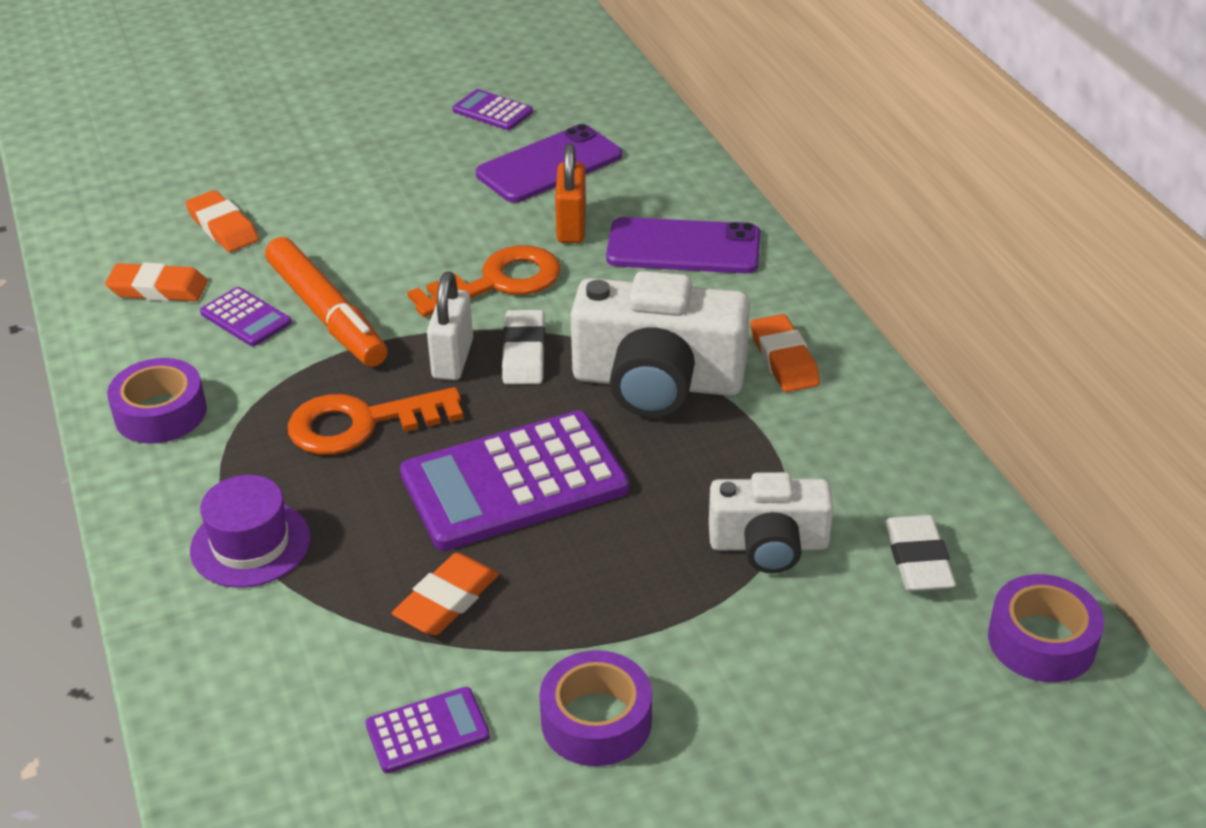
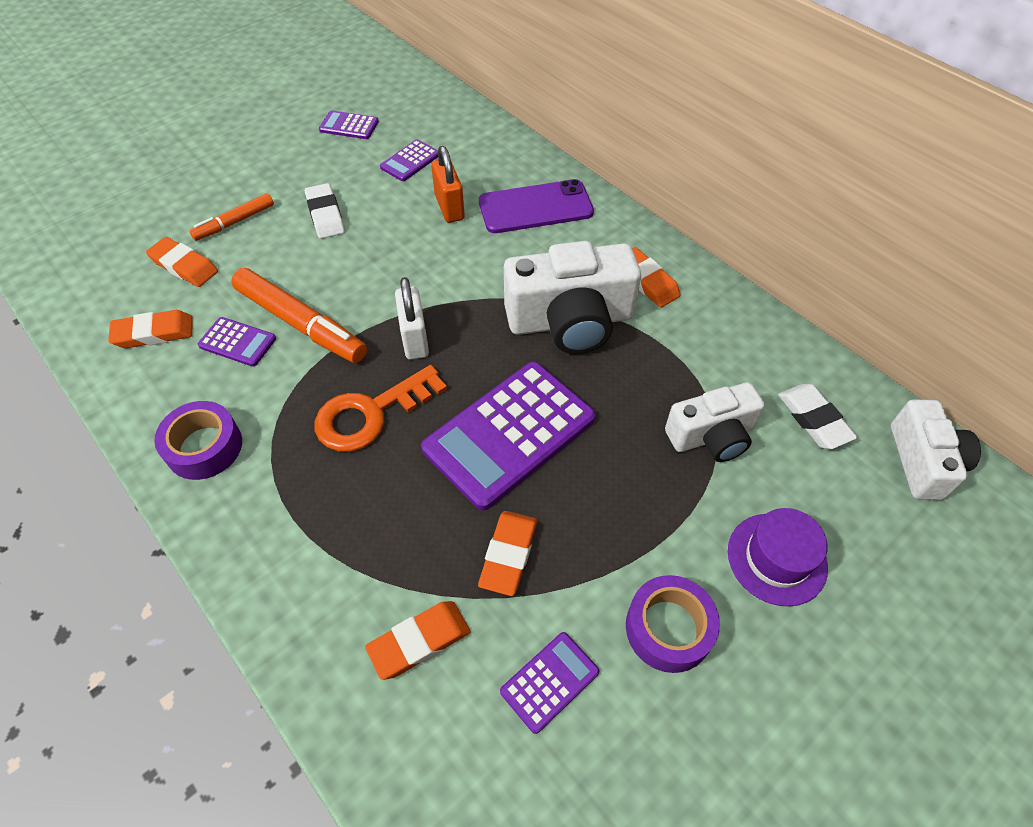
camera: 20 degrees left, 15 degrees up
(250, 544) = (331, 549): purple hat -> purple hat (776, 558)
(302, 192) = (235, 222): none -> orange marker
(302, 654) = (419, 641): none -> orange eraser
(498, 282) = (418, 265): orange key -> none
(524, 353) = (465, 321): white eraser -> white eraser (325, 215)
(549, 165) = (410, 161): purple phone -> purple calculator
(1041, 641) = (923, 461): purple tape -> white camera

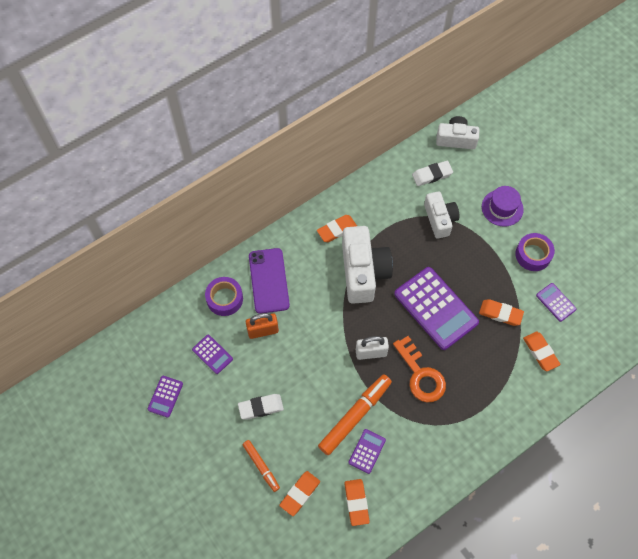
camera: 85 degrees left, 10 degrees up
(204, 447) = (439, 459): purple tape -> purple tape (224, 299)

